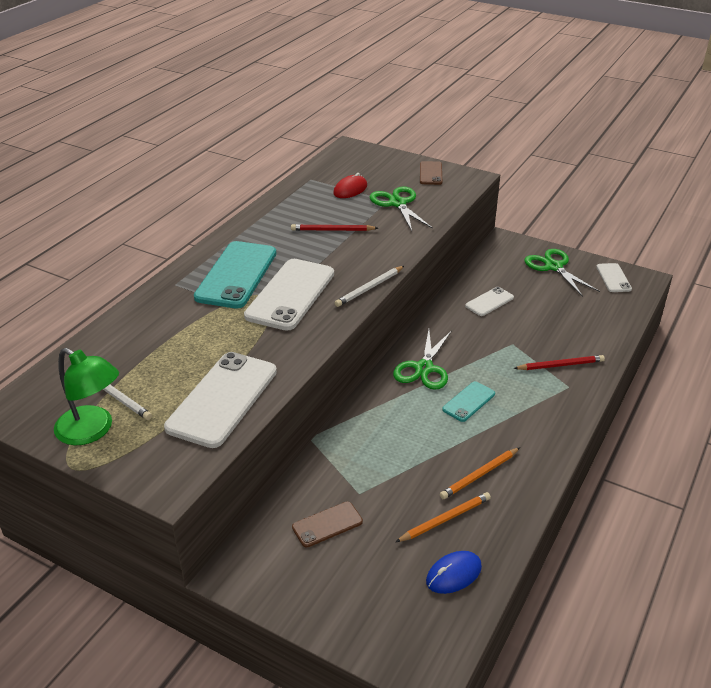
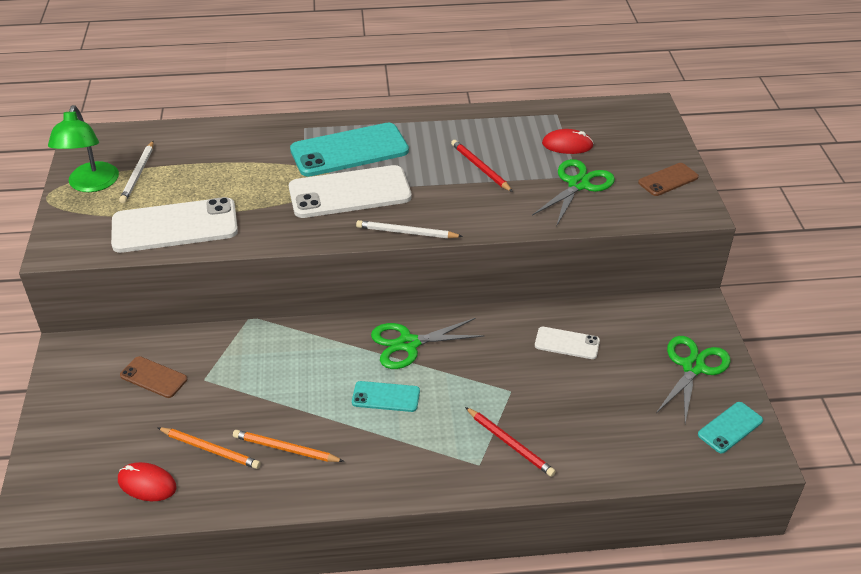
camera: 55 degrees right, 5 degrees up
(453, 574) = (147, 484): blue mouse -> red mouse
(613, 278) = (730, 427): white phone -> turquoise phone

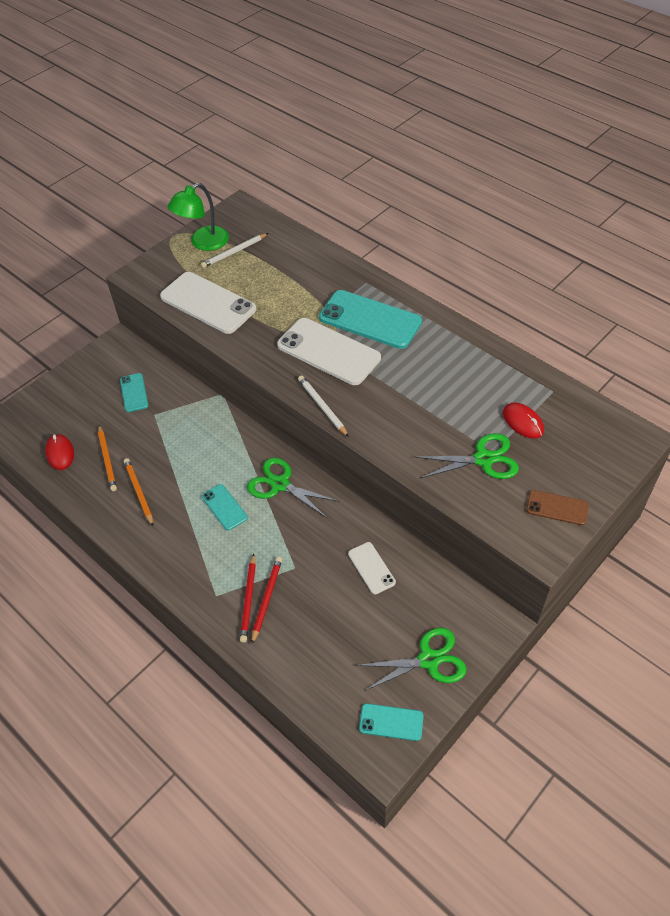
camera: 50 degrees right, 10 degrees up
(153, 377) = (134, 393): brown phone -> turquoise phone
(480, 168) = (434, 394): red pencil -> red pencil (266, 599)

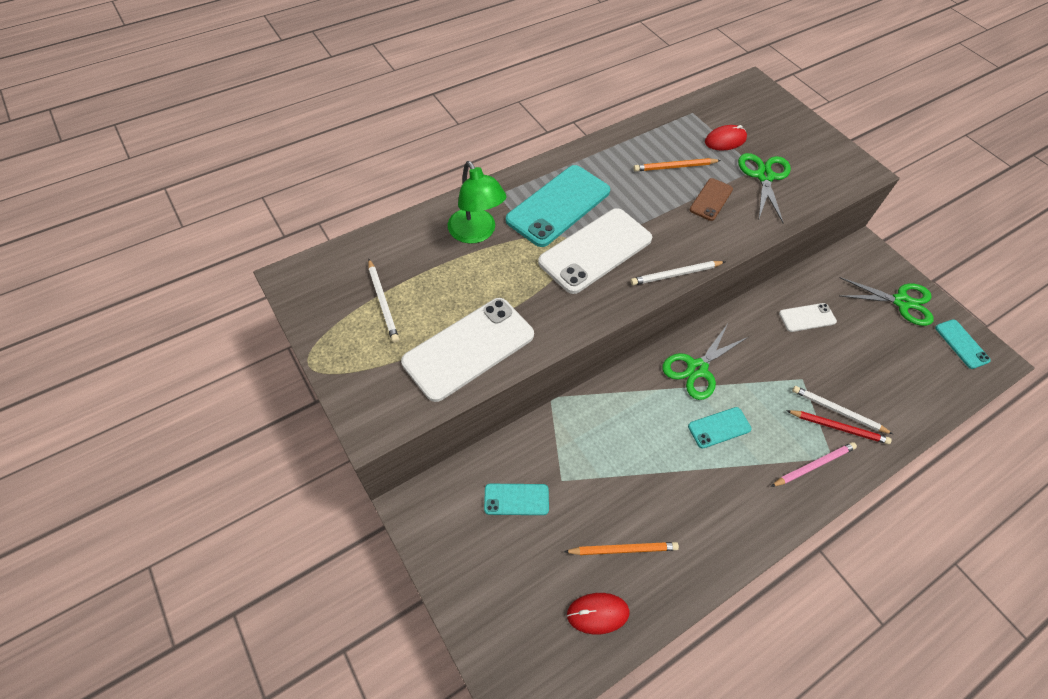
camera: 80 degrees left, 5 degrees up
(139, 492) = (683, 517): orange pencil -> orange pencil (675, 167)
(203, 243) = (345, 332): green lamp -> green lamp (476, 233)
(205, 580) = (813, 465): none -> pink pencil
(266, 599) = (838, 411): red pencil -> white pencil
(391, 722) = (961, 344): turquoise phone -> turquoise phone turned 45 degrees counterclockwise
(429, 660) = (901, 302): green scissors -> green scissors turned 105 degrees clockwise
(557, 508) = (822, 149): brown phone -> brown phone (711, 199)

